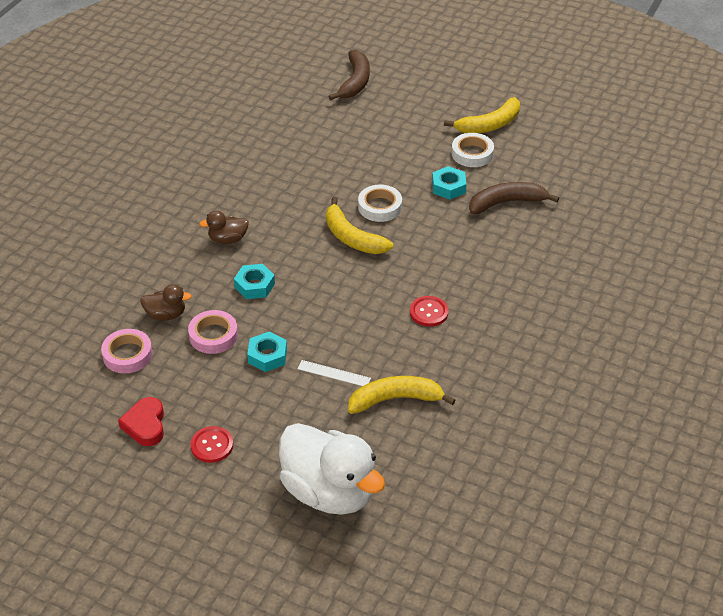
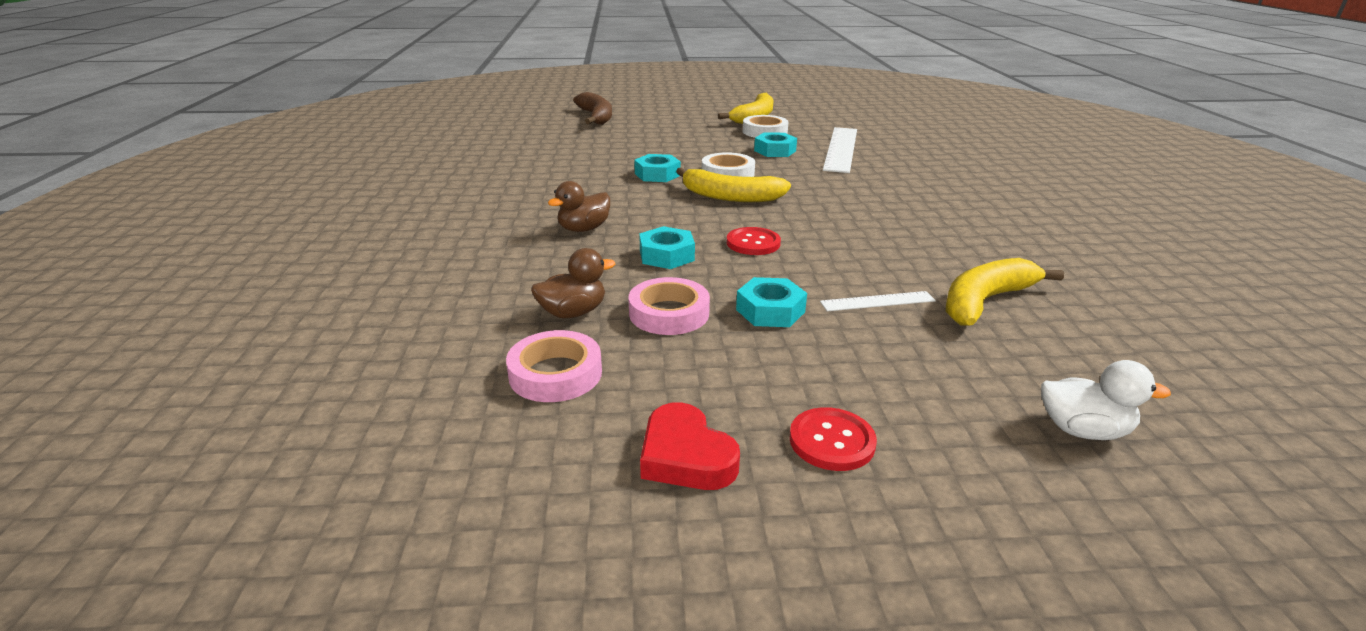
camera: 30 degrees left, 15 degrees down
(327, 190) = (657, 174): none -> turquoise nut
(329, 492) = (1082, 430): white duck -> white duck, size x0.46
(429, 312) = (894, 225): red button -> red button (753, 243)
(506, 203) = (841, 149): brown banana -> white ruler

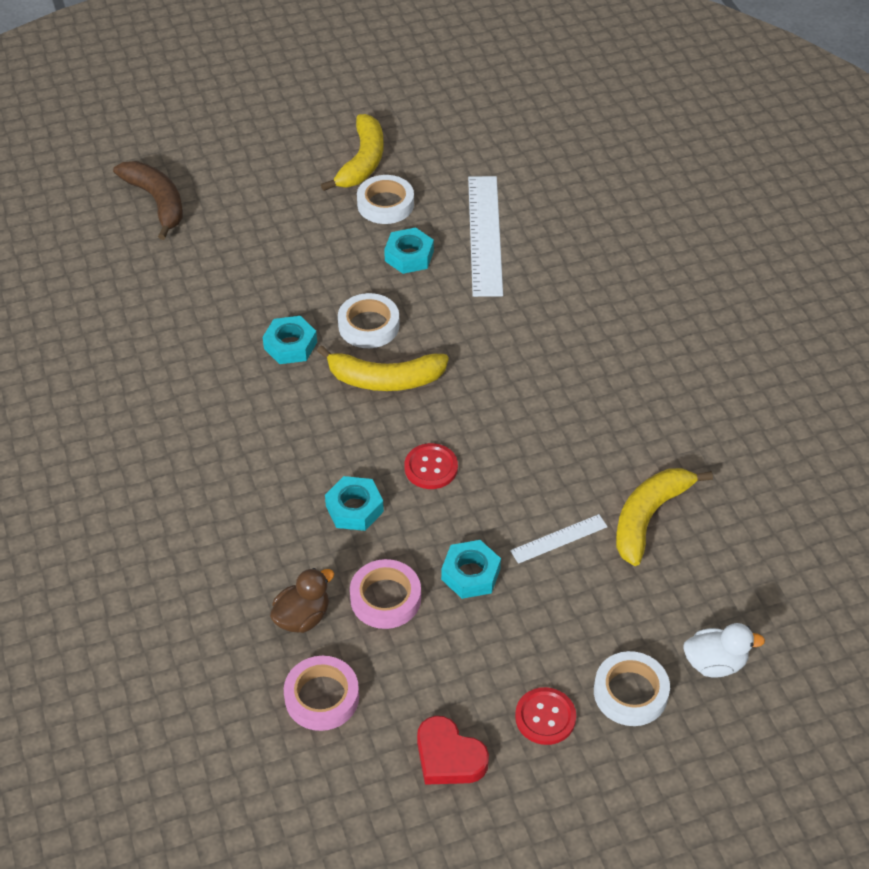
camera: 15 degrees left, 20 degrees up
(584, 229) = (255, 479): brown duck -> none
(957, 438) = (630, 693): none -> white tape

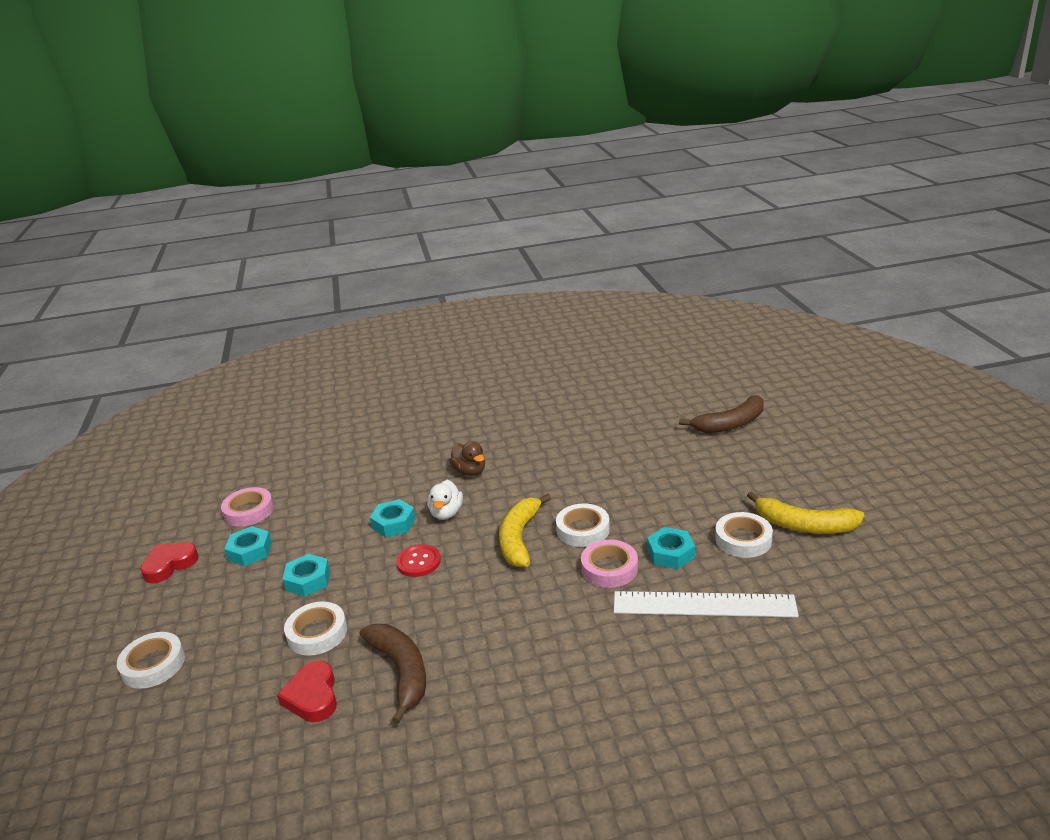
camera: 100 degrees right, 20 degrees down
(290, 345) = (565, 490): turquoise nut -> turquoise nut (250, 551)
(302, 617) = (313, 502): brown duck -> brown duck (470, 471)
(385, 598) = (309, 538): pink tape -> pink tape (609, 568)
(545, 717) = (166, 614): red button -> none
(559, 539) = (317, 633): white ruler -> white tape
(603, 450) = (401, 671): none -> brown banana
(648, 517) = (312, 696): yellow banana -> red heart
(715, 663) = (143, 725): white duck -> white duck (446, 513)

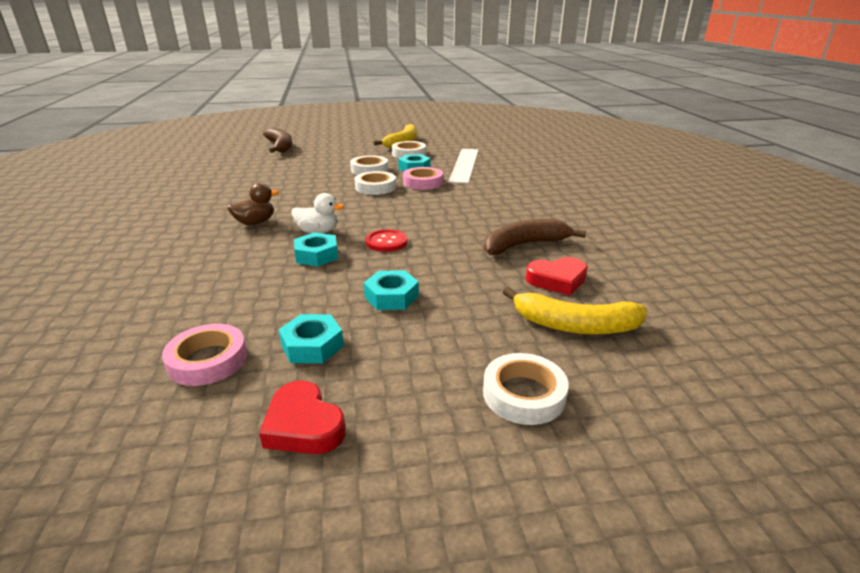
camera: 90 degrees left, 0 degrees up
(317, 633) = (476, 284): white tape -> white tape (369, 170)
(519, 538) = (374, 206): yellow banana -> yellow banana (575, 325)

